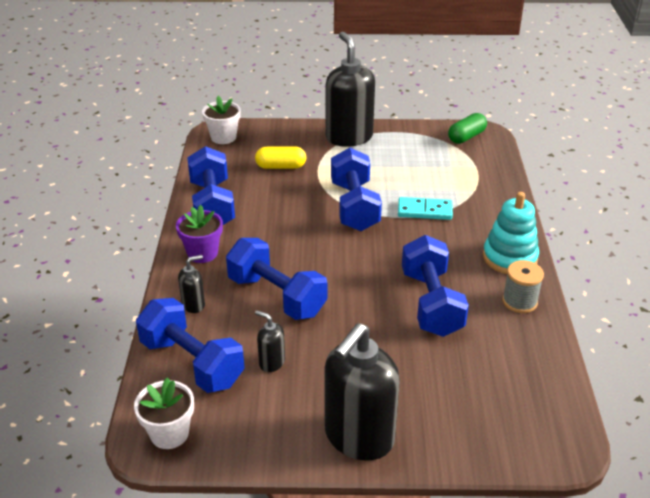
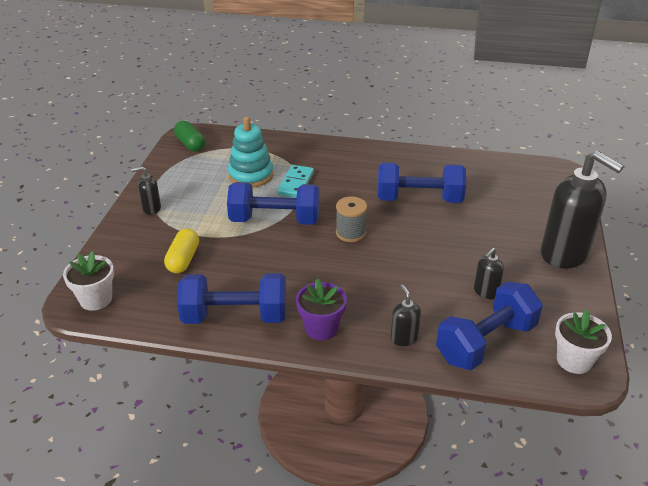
camera: 80 degrees left, 0 degrees up
(277, 296) = (398, 281): blue dumbbell -> none
(349, 137) = (151, 208): black soap dispenser -> black soap dispenser, size x0.45
(509, 258) = (370, 155): turquoise stacking toy -> turquoise stacking toy (251, 175)
(519, 301) = (422, 161): grey spool -> grey spool (350, 233)

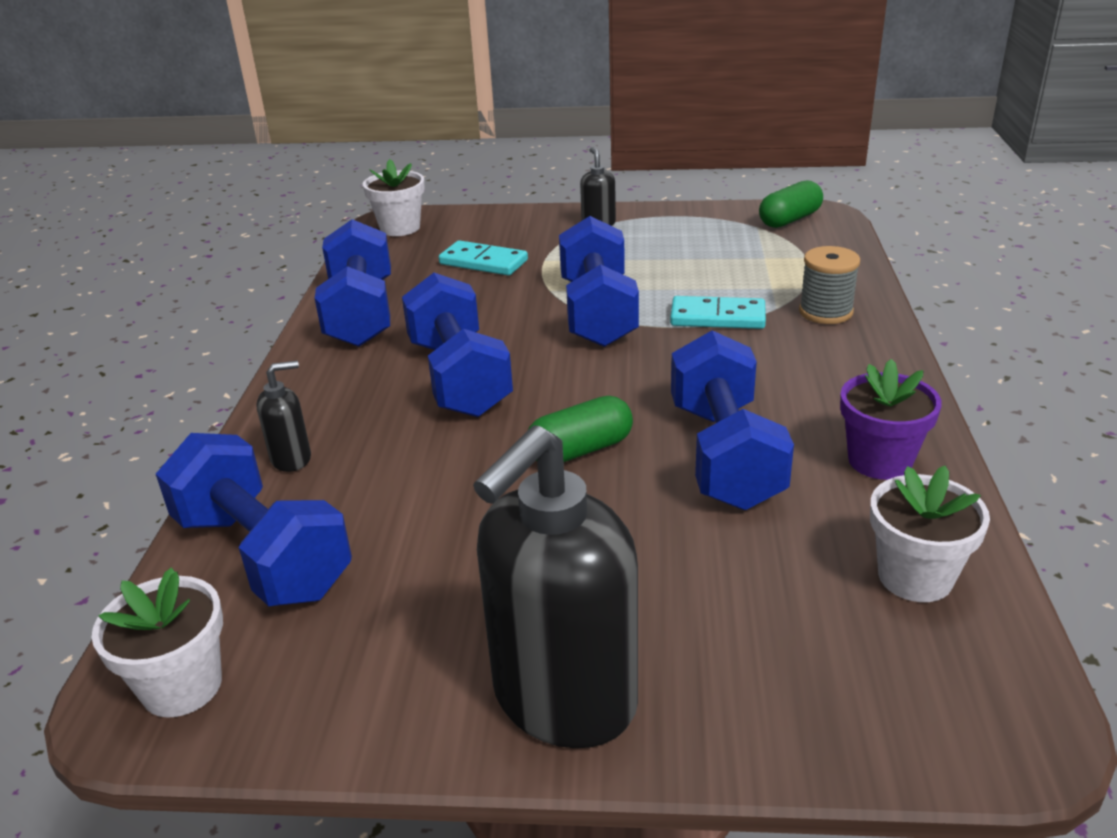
camera: 85 degrees right, 5 degrees down
(183, 259) = (483, 262): yellow capsule -> turquoise domino
(251, 175) = (723, 277): turquoise stacking toy -> none
(321, 328) = (327, 381): purple flower pot -> purple flower pot (880, 461)
(332, 274) = (459, 378): none -> blue dumbbell
(350, 233) = (579, 384): grey spool -> grey spool (825, 312)
(409, 237) = (580, 450): none -> green capsule
(485, 292) = (412, 555): black soap dispenser -> none
(496, 172) = (915, 577): none -> white flower pot

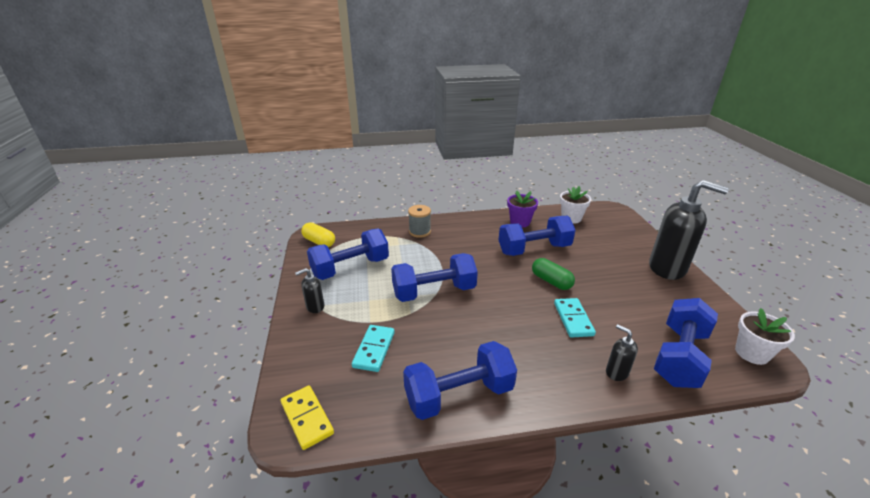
camera: 105 degrees left, 0 degrees up
(400, 228) = (307, 418): white flower pot -> yellow domino
(459, 378) = (515, 328): blue dumbbell -> blue dumbbell (350, 268)
(717, 317) = (430, 257): turquoise domino -> turquoise domino (573, 319)
(789, 220) = (319, 242): green capsule -> yellow capsule

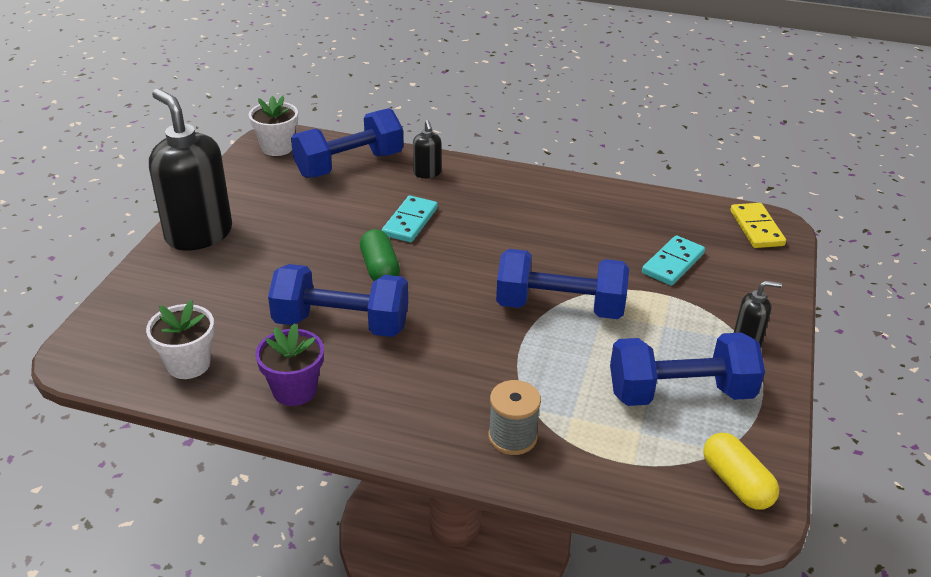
camera: 155 degrees left, 5 degrees up
(459, 395) = (597, 202): blue dumbbell -> none

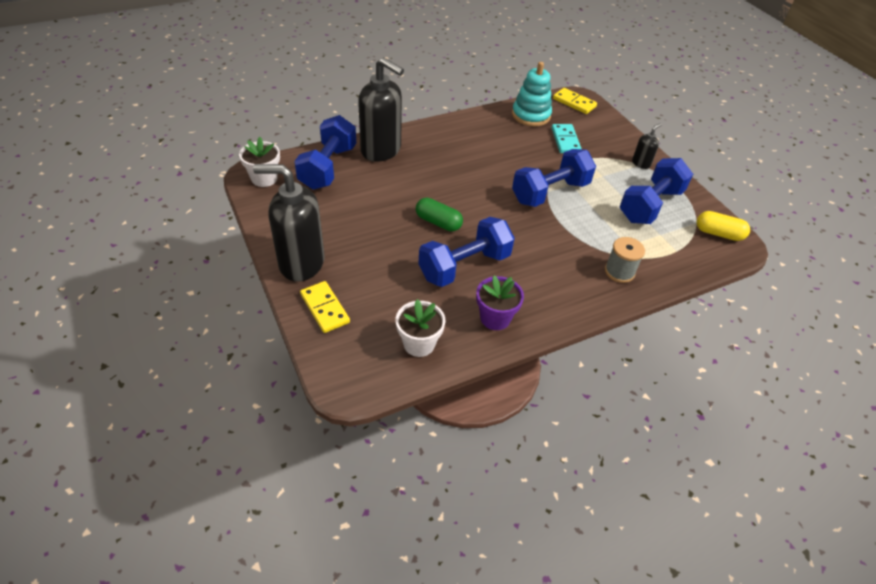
camera: 45 degrees left, 10 degrees up
(159, 283) = (325, 308): none -> yellow domino
(410, 222) = (414, 185): turquoise domino -> none
(427, 173) = (381, 150): black soap dispenser -> black soap dispenser, size x2.24
(668, 216) = (531, 115): none -> turquoise stacking toy

